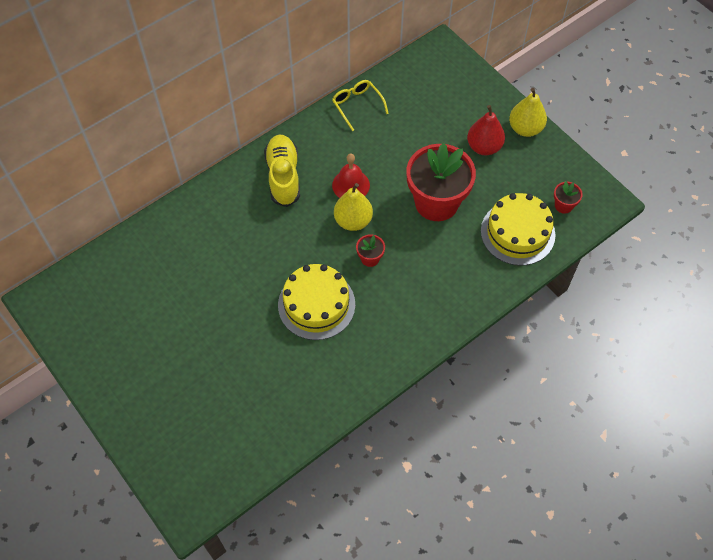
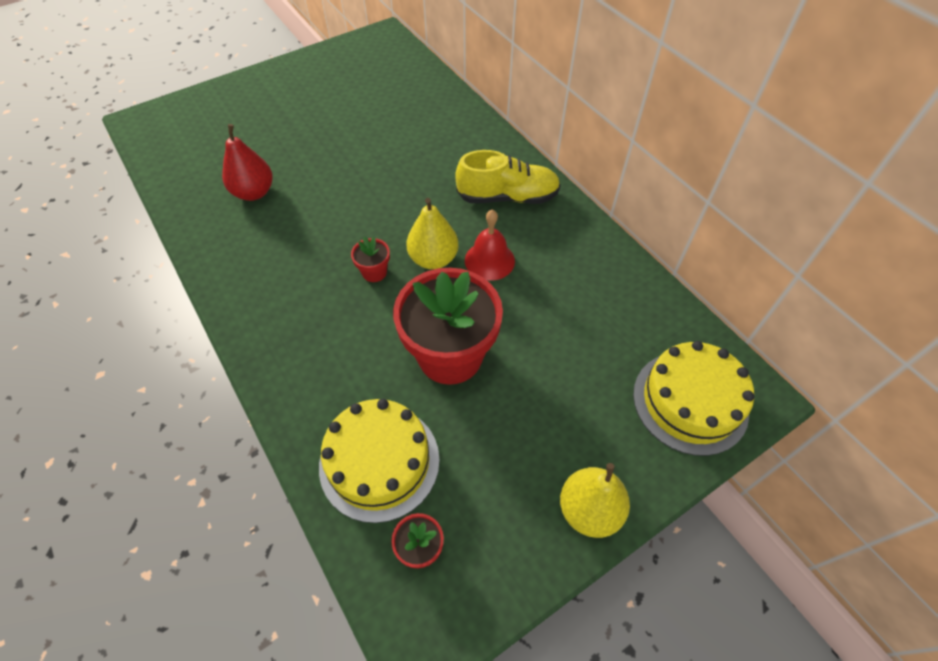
camera: 95 degrees right, 5 degrees down
(316, 304) = (323, 218): yellow cake -> yellow cake (690, 402)
(357, 105) = (624, 276): yellow glasses -> none
(484, 147) = (550, 435): red pear -> red pear (254, 192)

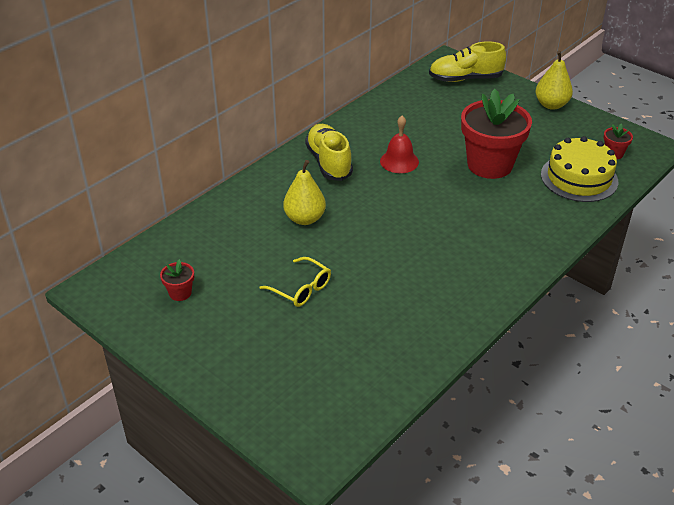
camera: 105 degrees left, 15 degrees down
(254, 192) = (388, 311): red pear -> none
(317, 142) = (301, 289): none -> yellow glasses
(374, 272) = (440, 213): red flower pot -> red flower pot (180, 293)
(433, 259) = (412, 187): yellow pear -> yellow pear (304, 219)
(690, 402) = (465, 79): yellow cake -> yellow shoe

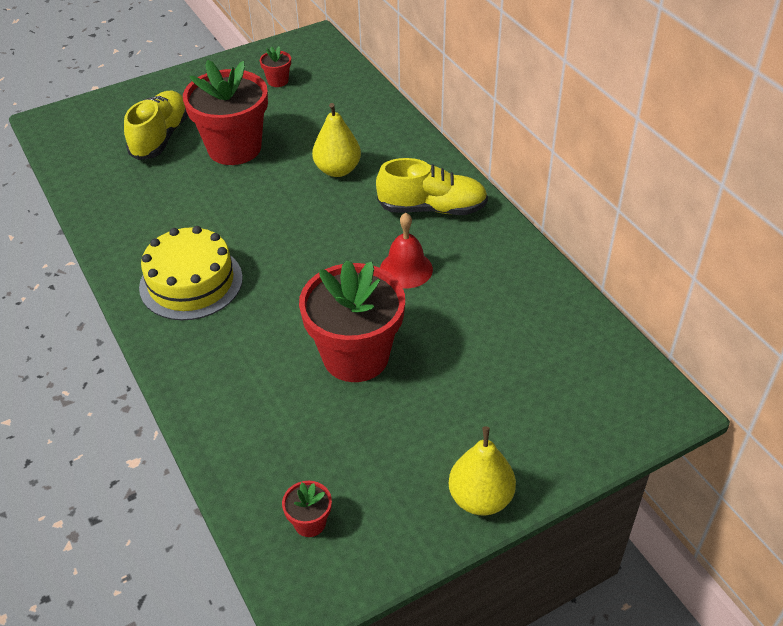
camera: 110 degrees right, 5 degrees up
(301, 289) = (234, 148): yellow glasses -> red flower pot
(465, 79) = (598, 408): yellow shoe -> yellow shoe (160, 137)
(579, 178) = (276, 447): yellow cake -> yellow cake (191, 282)

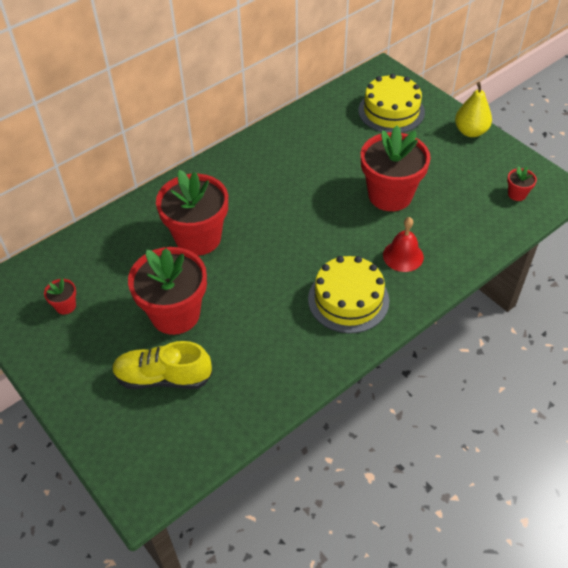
camera: 100 degrees left, 5 degrees up
(337, 170) = (198, 238): yellow pear -> red flower pot
(406, 269) = (303, 183): red bell -> red bell (403, 256)
(432, 208) = (237, 178): yellow shoe -> none
(551, 396) = (391, 111): none -> yellow cake

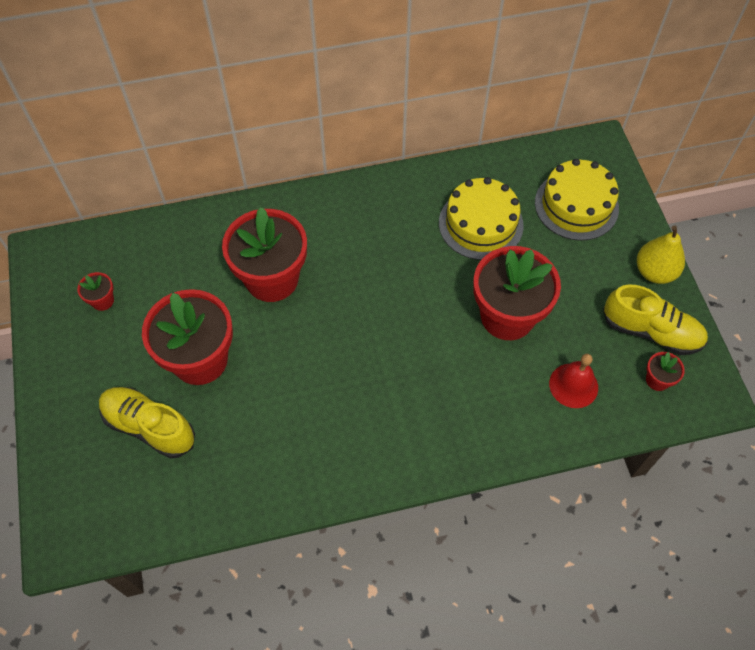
camera: 25 degrees right, 10 degrees up
(348, 299) = (383, 426): yellow cake -> yellow cake (480, 224)
(403, 256) = (475, 400): red bell -> red bell (573, 385)
(493, 167) = (651, 331): none -> yellow shoe

